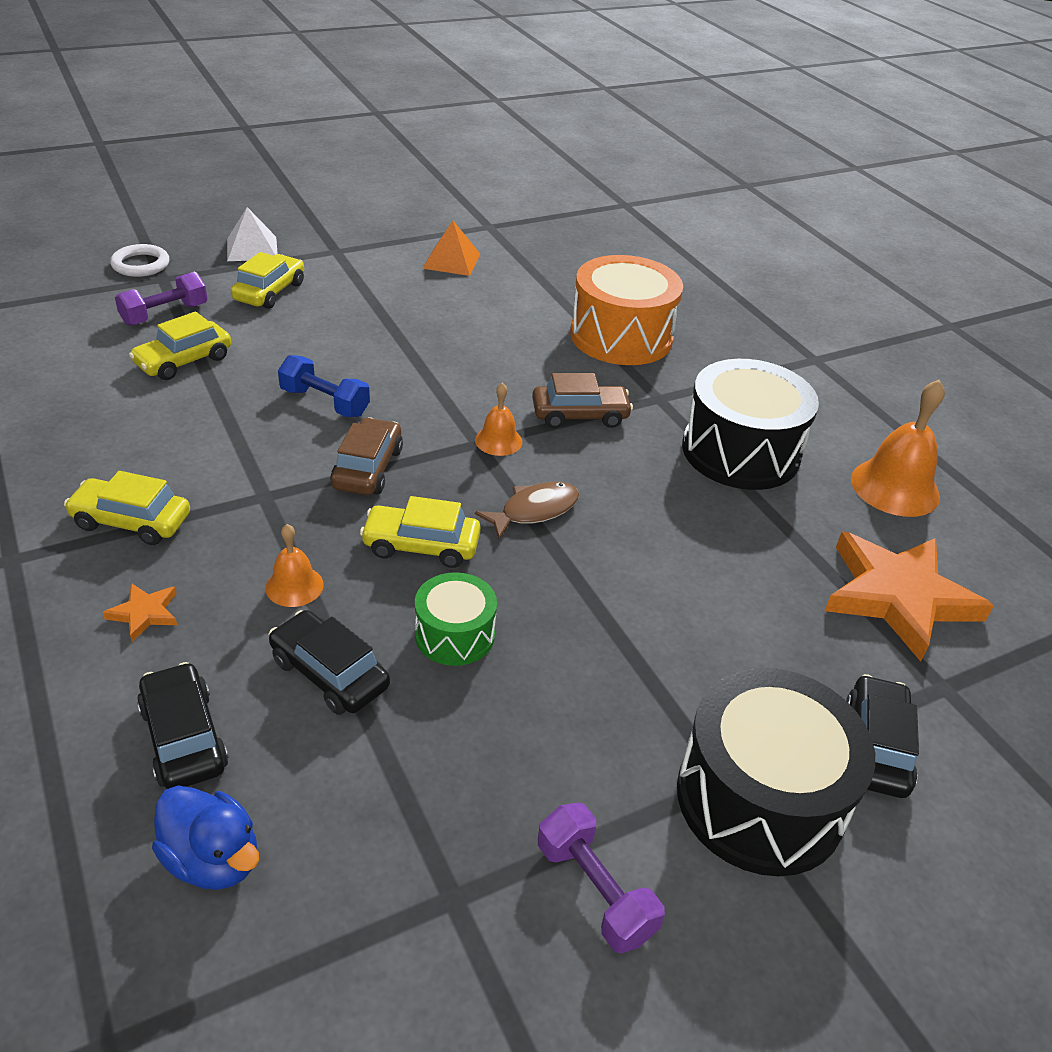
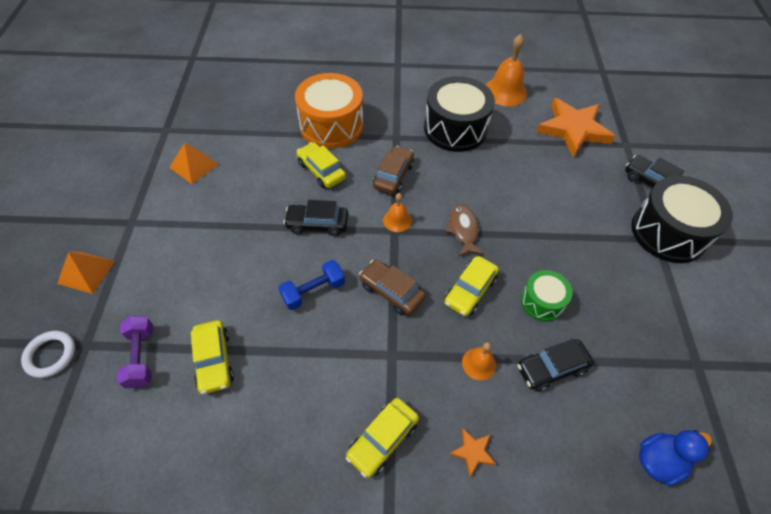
camera: 60 degrees left, 15 degrees up
(184, 737) = (577, 454): black car -> black car (317, 224)
(252, 248) = (86, 272): white pyramid -> orange pyramid
(269, 292) = (158, 280): yellow car -> yellow car (321, 171)
(595, 890) = (702, 310): purple dumbbell -> none

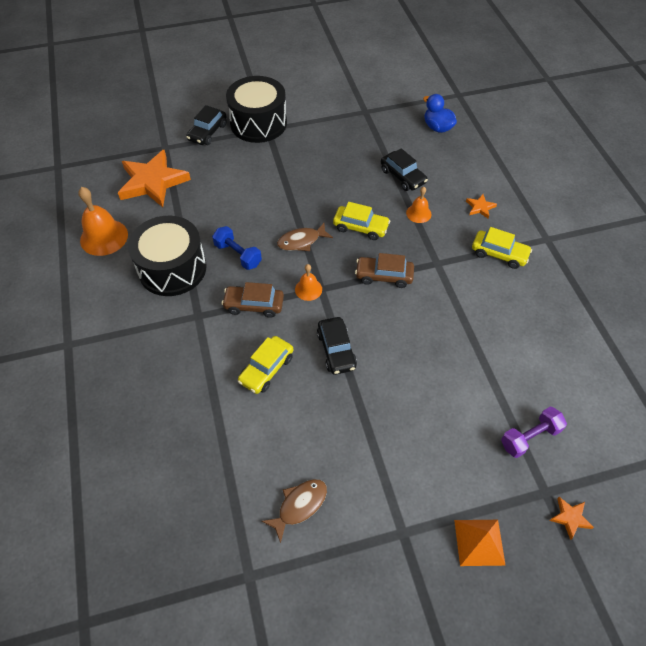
camera: 105 degrees left, 0 degrees up
(50, 355) = (570, 518): white ring -> orange star
(194, 165) = (299, 506): orange pyramid -> brown fish
(214, 360) = (503, 379): yellow car -> none
(313, 291) = (408, 330): blue dumbbell -> blue dumbbell (238, 255)
(331, 125) = (194, 381): orange drum -> none
(391, 292) = (384, 276): brown car -> brown car turned 75 degrees clockwise
(542, 301) = (352, 186): green drum -> none

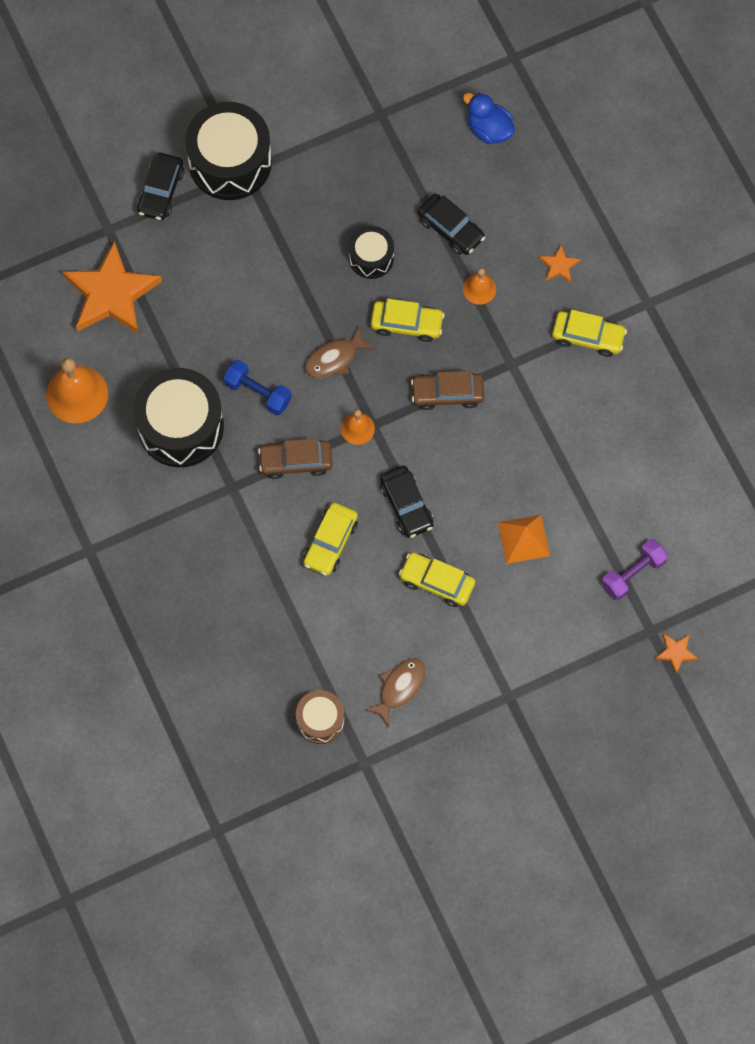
camera: 10 degrees left, 15 degrees up
(217, 524) = (320, 720): none -> brown drum
(342, 185) = (371, 257): none -> black drum
(351, 416) = (437, 582): none -> yellow car
(479, 542) = (586, 692): orange pyramid -> orange pyramid (523, 539)

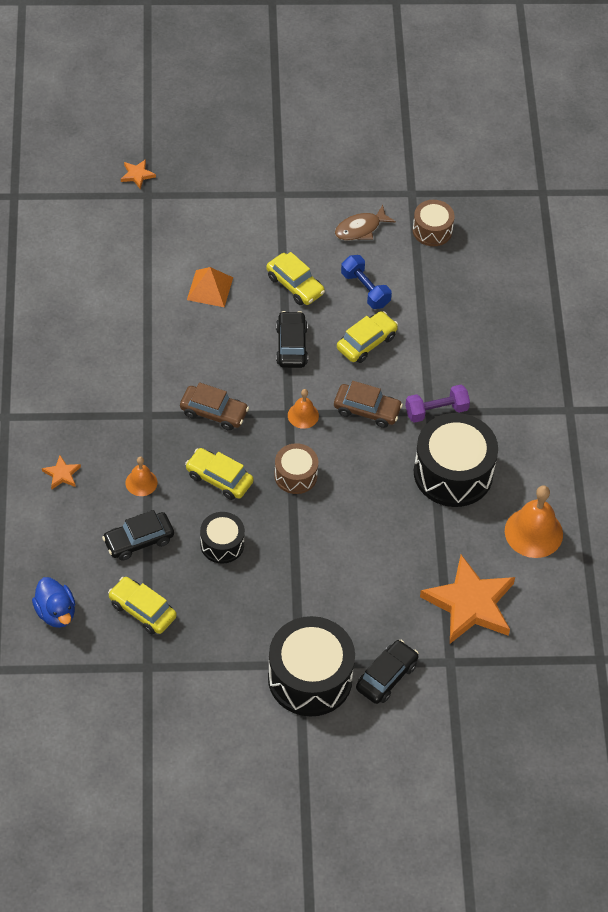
camera: 160 degrees left, 15 degrees down
(258, 392) = (374, 474): blue dumbbell -> blue dumbbell (365, 289)
(334, 358) = (295, 475): brown fish -> brown drum
(450, 229) = (139, 541): black car -> black car turned 90 degrees counterclockwise
(588, 337) = (71, 410): yellow car -> yellow car (142, 610)
(633, 574) = (138, 235): purple dumbbell -> purple dumbbell (436, 411)

